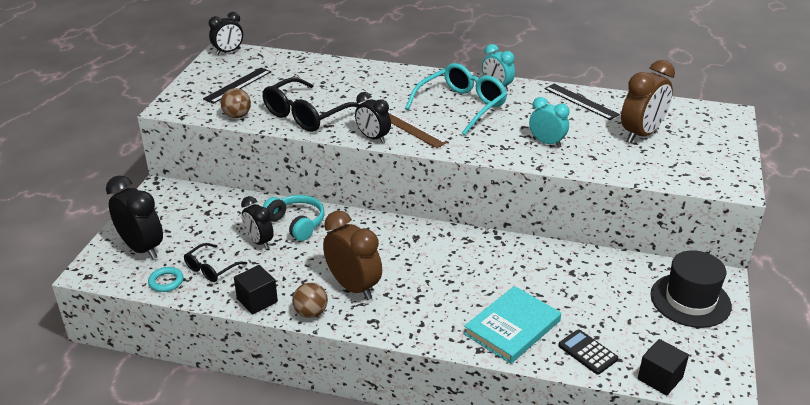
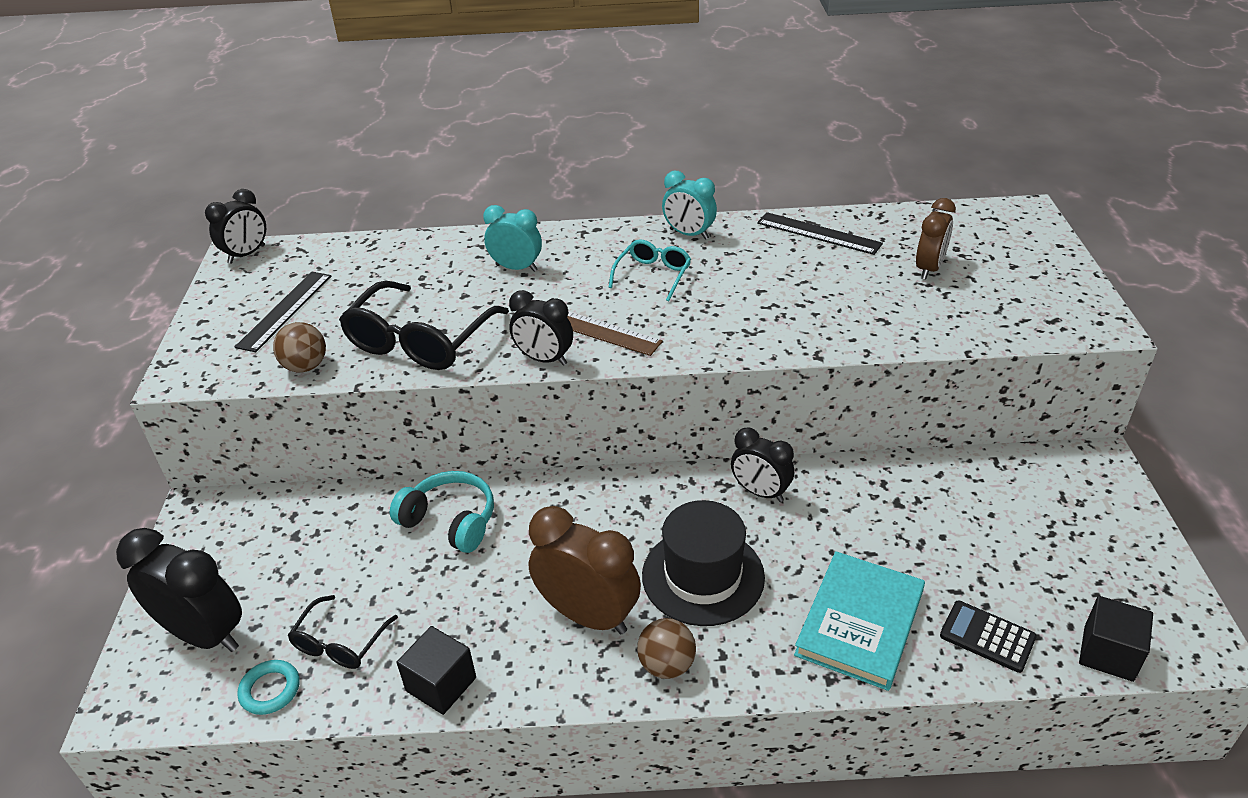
camera: 15 degrees left, 5 degrees up
(259, 242) = (403, 570): black clock -> black clock (760, 492)
(311, 313) = (539, 684): brown ball -> brown ball (666, 665)
(462, 106) = (653, 275): turquoise glasses -> turquoise glasses, size x0.55
(546, 143) = (806, 311): turquoise clock -> turquoise clock (516, 268)
(641, 134) = (929, 269): brown clock -> brown clock, size x0.63
(690, 300) = (1079, 507): black hat -> black hat (703, 576)

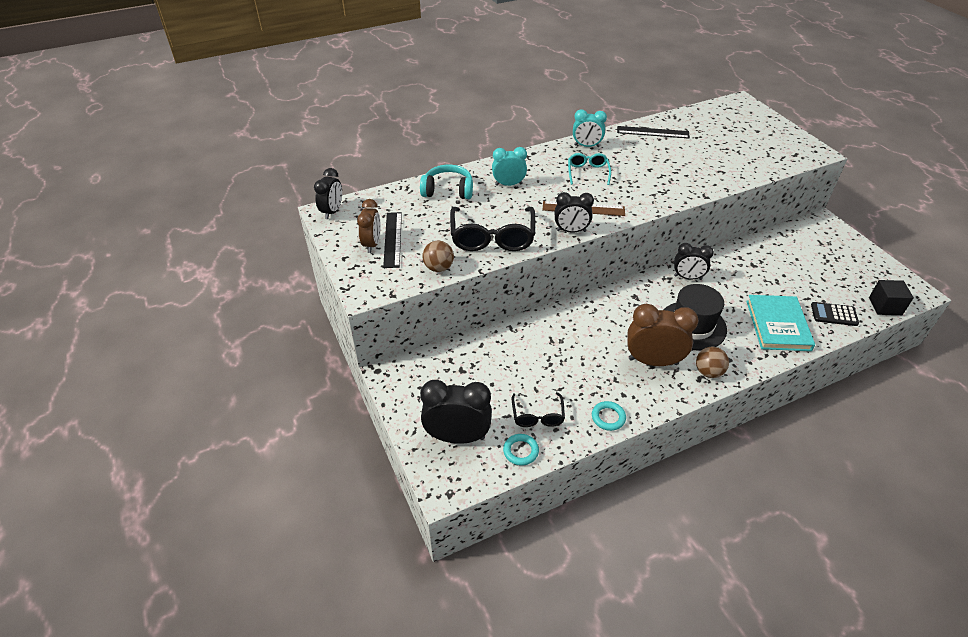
camera: 25 degrees left, 5 degrees up
(441, 684) = (608, 417): black cube -> turquoise ring
(450, 521) = (543, 337): turquoise headphones -> turquoise headphones (448, 190)
(929, 269) = (721, 140): brown clock -> brown clock (372, 244)

